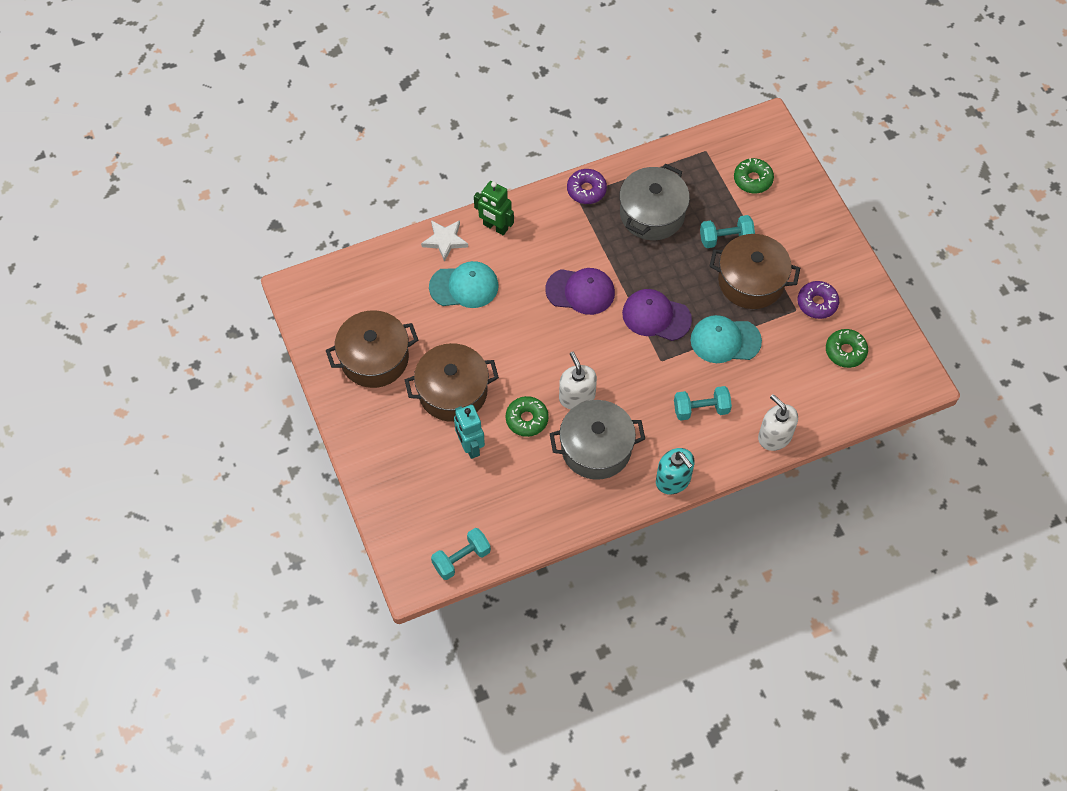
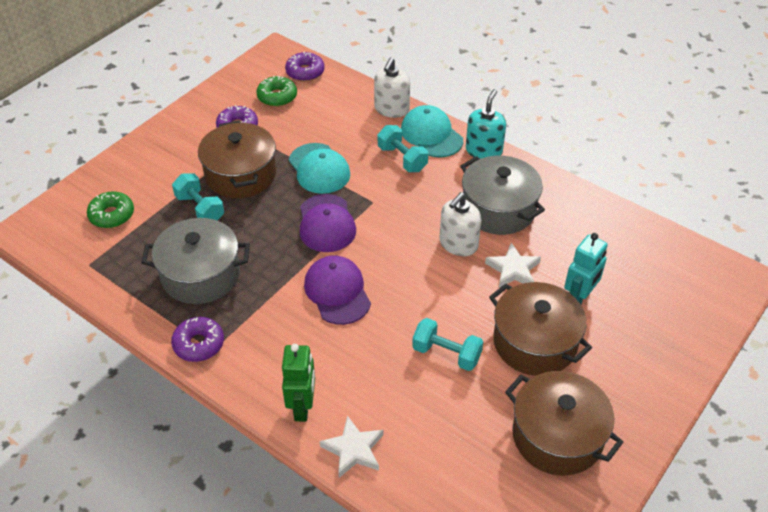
camera: 120 degrees left, 15 degrees down
(461, 559) = (686, 253): turquoise dumbbell -> turquoise dumbbell (446, 354)
(464, 286) = (403, 397): turquoise cap -> turquoise cap (431, 135)
(527, 419) = (513, 269): green donut -> white star
(872, 391) = (305, 72): none -> purple donut

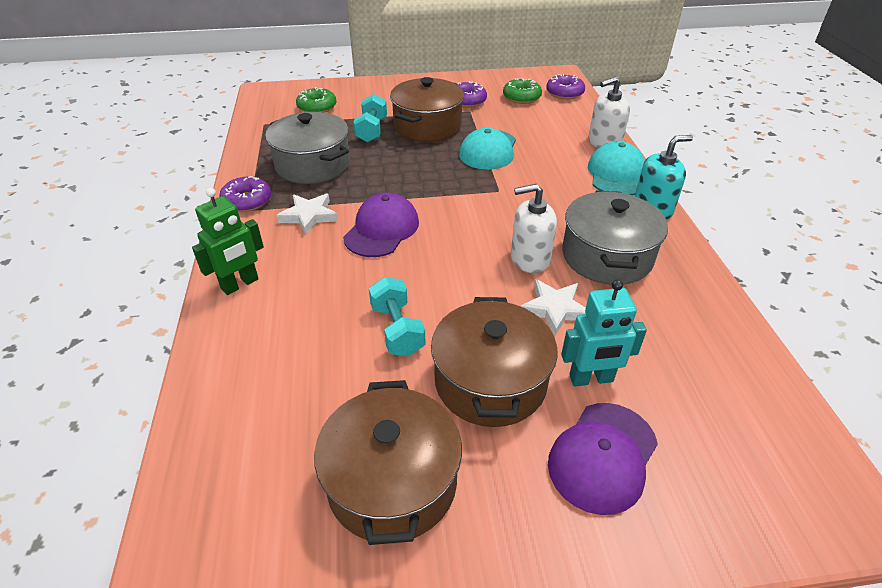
camera: 45 degrees right, 5 degrees down
(326, 223) = (441, 184): purple cap -> purple cap (602, 457)
(353, 449) = (223, 341): white star -> white star (309, 216)
(402, 159) = (566, 176): turquoise dumbbell -> none

